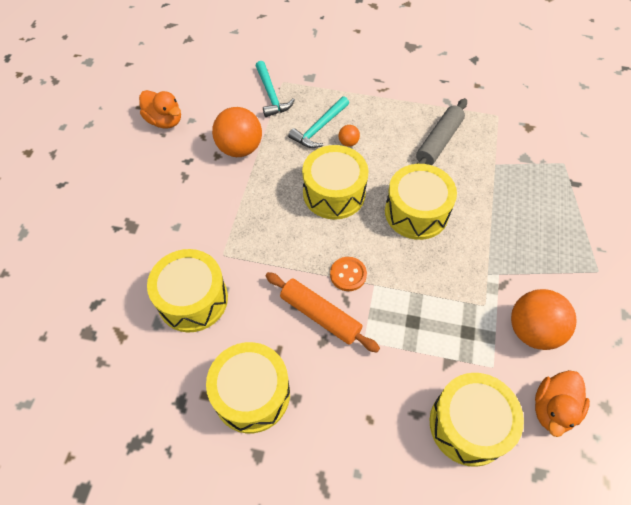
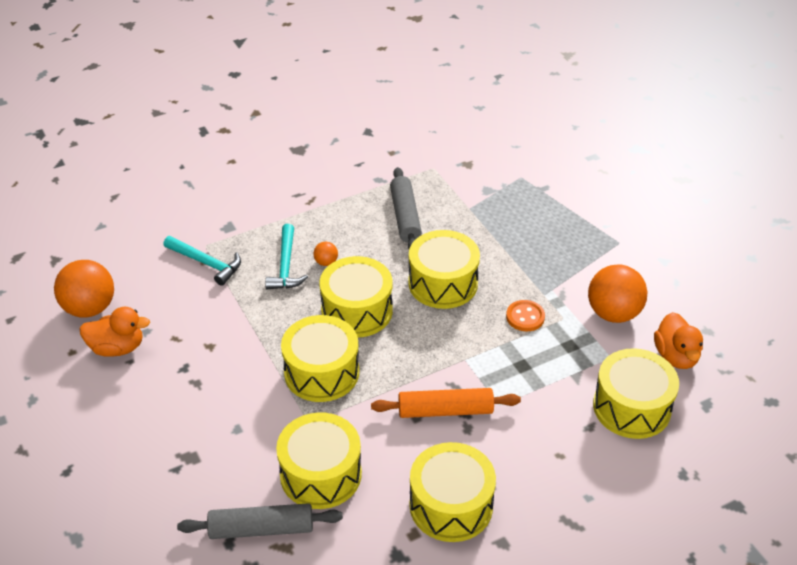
camera: 40 degrees left, 15 degrees down
(121, 310) = (261, 528): none -> grey rolling pin
(240, 148) = (226, 326): orange ball -> orange ball (90, 308)
(266, 223) = (321, 372): none -> yellow drum
(348, 274) = (436, 366): orange button -> orange button (525, 317)

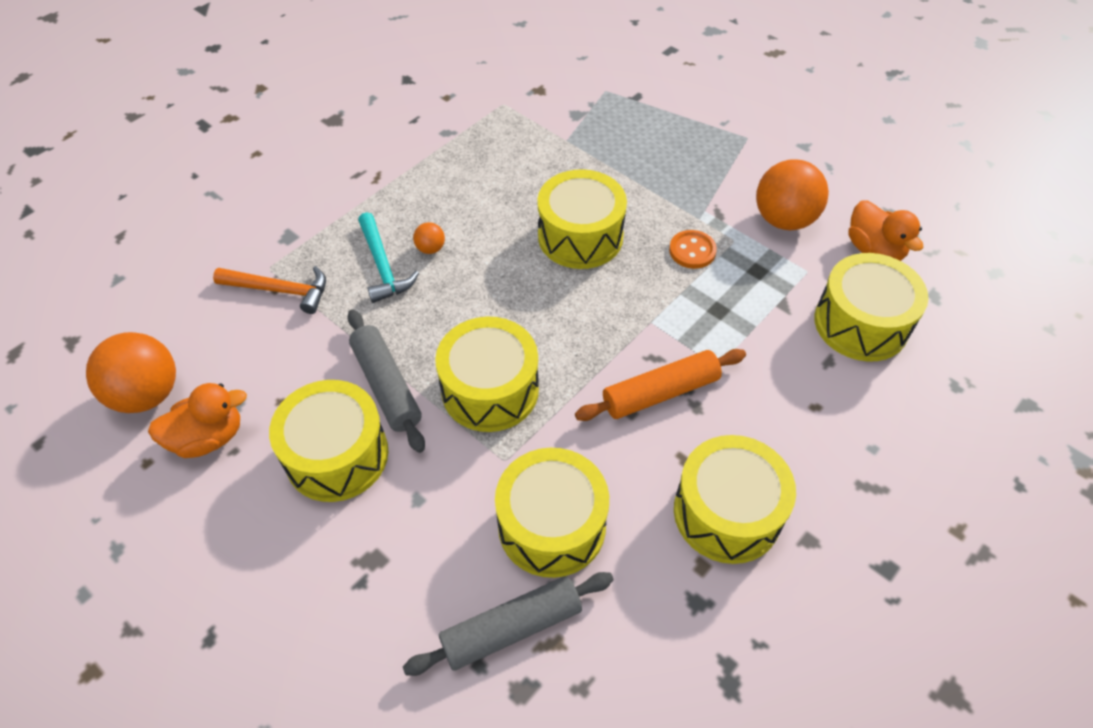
camera: 20 degrees left, 10 degrees up
(206, 263) = (280, 290): turquoise hammer -> orange hammer
(357, 311) = (496, 298): yellow drum -> yellow drum (337, 455)
(405, 217) = (498, 168): grey rolling pin -> grey rolling pin (386, 386)

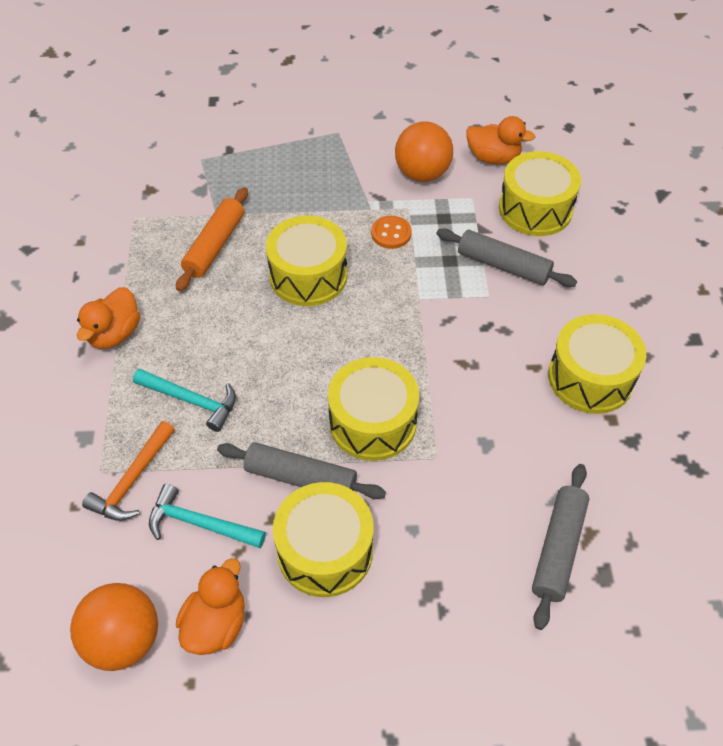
camera: 45 degrees left, 0 degrees up
(280, 290) = (132, 480): orange hammer -> orange hammer turned 150 degrees clockwise
(283, 358) = (200, 523): none -> turquoise hammer
(391, 179) = (114, 334): none -> orange duck
(430, 248) = (212, 361): orange ball -> none
(552, 525) = (509, 470): yellow drum -> none
(660, 393) = (476, 338): orange rolling pin -> orange rolling pin (215, 246)
(765, 350) = (503, 265): none -> grey rolling pin

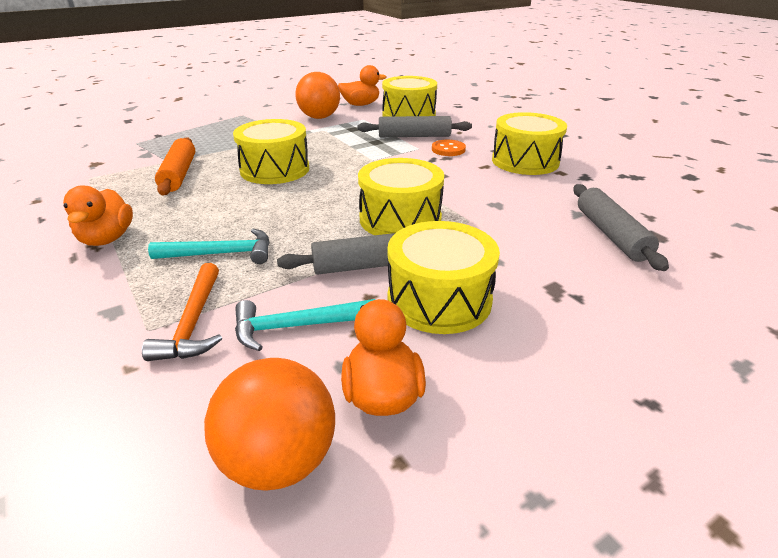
camera: 30 degrees left, 20 degrees down
(391, 233) = (322, 141): orange button -> orange button (448, 149)

